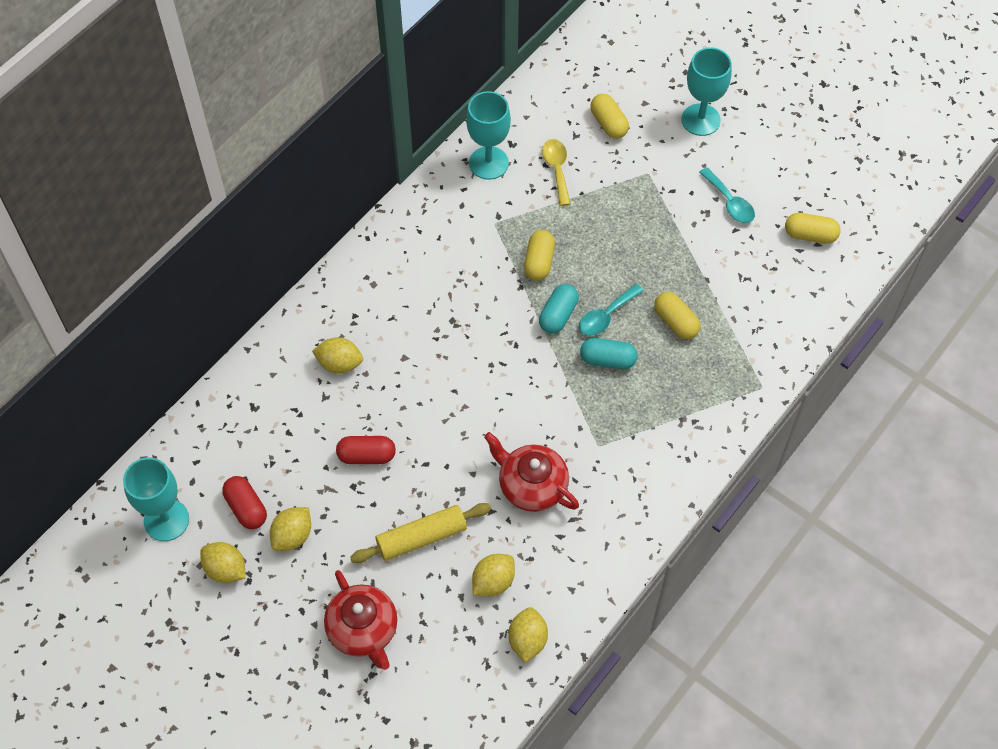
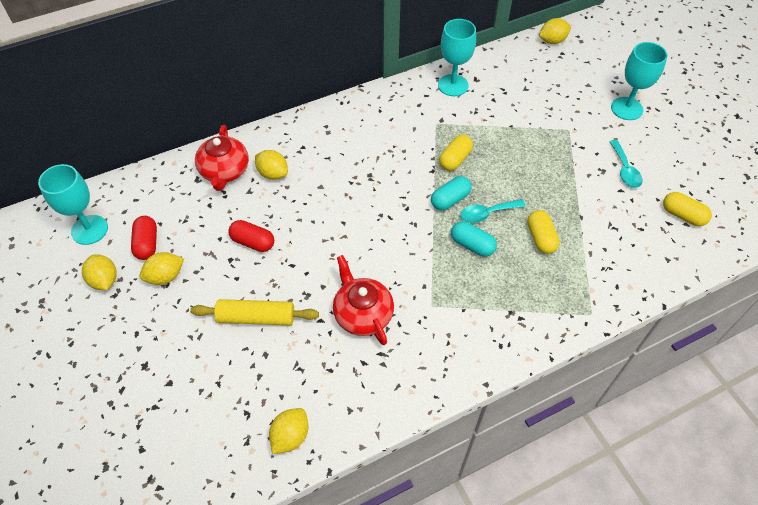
camera: 25 degrees right, 5 degrees down
(363, 630) = (170, 368): red teapot -> red teapot (224, 171)
(493, 582) = (290, 376): yellow lemon -> yellow lemon (552, 41)
(557, 169) = (500, 105): yellow spoon -> none
(608, 123) = (554, 89): yellow capsule -> none

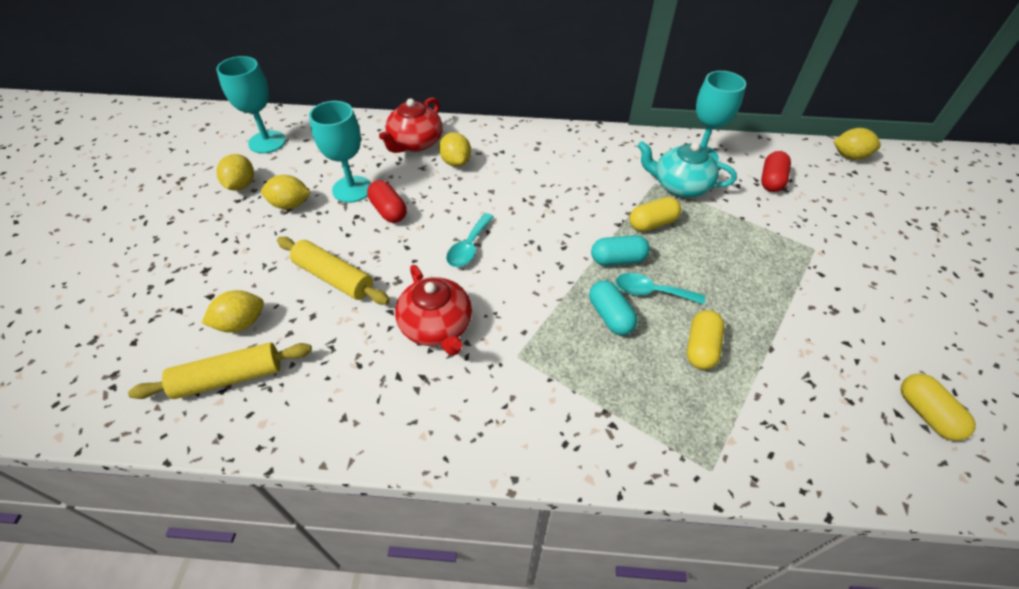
camera: 30 degrees right, 5 degrees down
(147, 244) = (300, 172): red capsule -> red capsule (771, 180)
(244, 431) = (229, 378): none -> yellow rolling pin
(290, 436) = (265, 409): yellow lemon -> yellow lemon (241, 323)
(362, 314) = (437, 326): red teapot -> red teapot turned 150 degrees clockwise
(454, 118) = (679, 185): none -> turquoise teapot
(624, 170) = (867, 322): turquoise spoon -> turquoise spoon (469, 247)
(626, 108) = (910, 257): turquoise goblet -> turquoise goblet (352, 189)

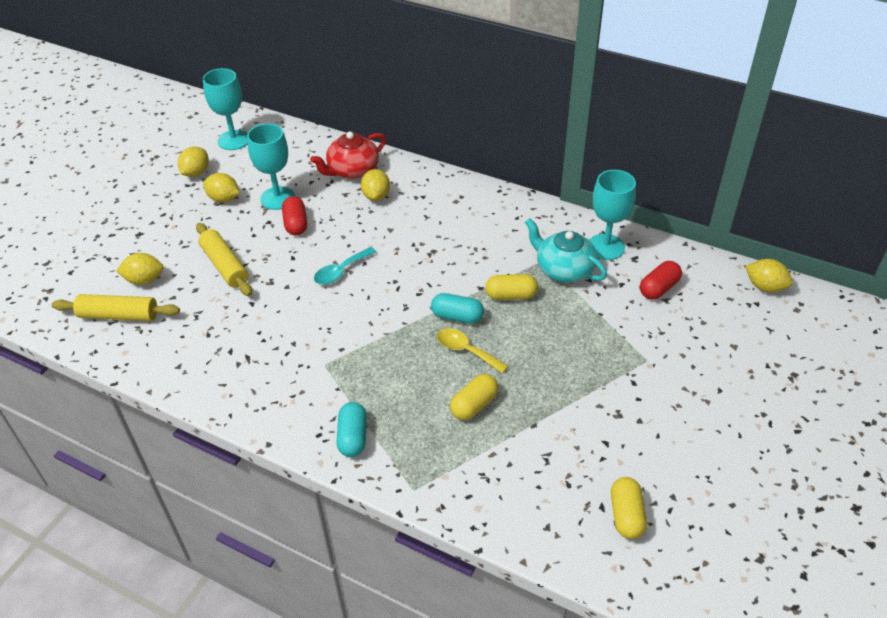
camera: 25 degrees right, 5 degrees down
(437, 326) = (278, 324): red teapot -> none
(610, 316) = (417, 358): turquoise capsule -> turquoise capsule (353, 437)
(651, 292) = (466, 350): turquoise spoon -> yellow spoon

